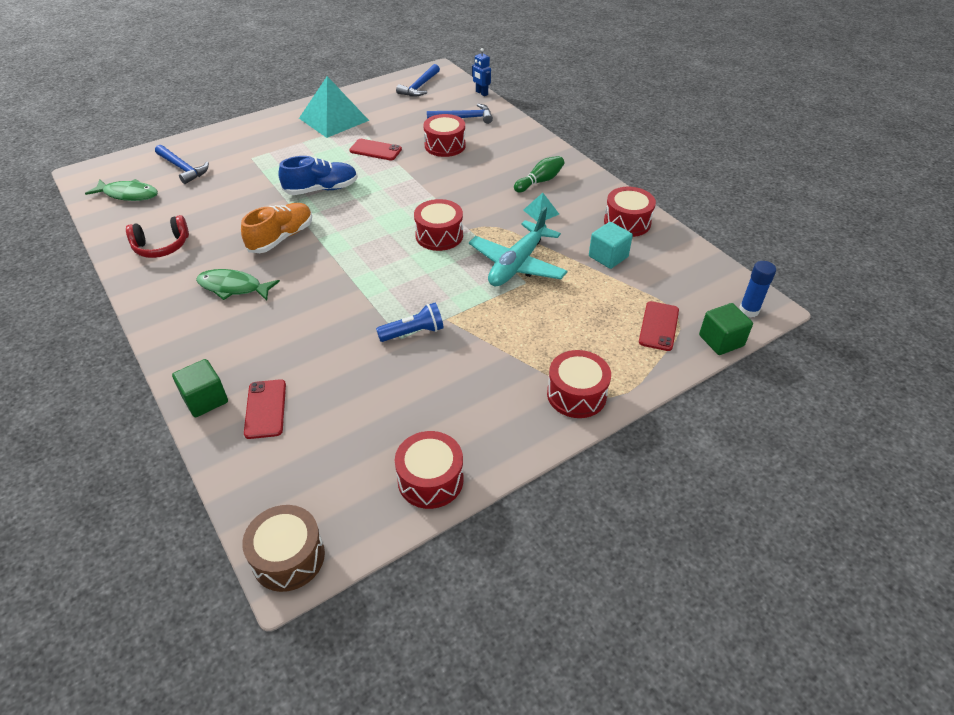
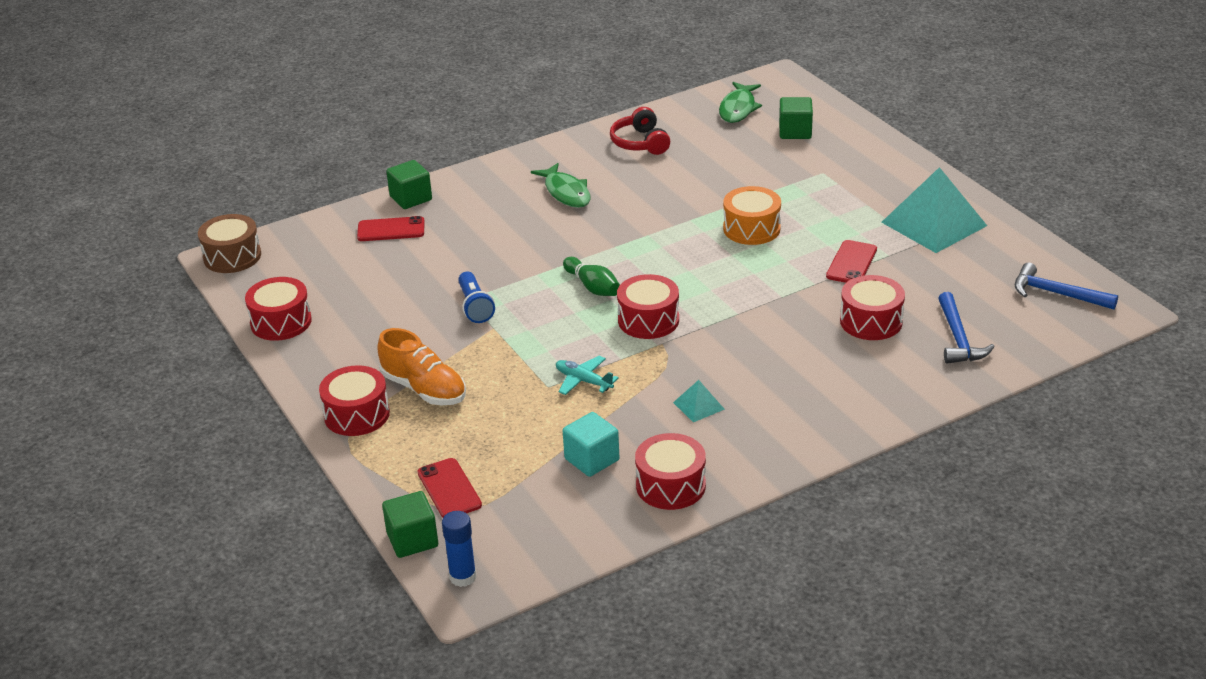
camera: 95 degrees right, 10 degrees down
(182, 168) = (795, 132): blue hammer -> green cube
(233, 287) = (566, 192): green fish -> green fish turned 135 degrees clockwise
(281, 238) = (651, 211): orange shoe -> orange shoe (424, 389)
(321, 189) = (751, 229): blue shoe -> orange drum
(481, 93) = (1049, 356): blue robot -> none
(517, 264) = (583, 381): turquoise plane -> turquoise plane, size x0.51
(540, 181) = (777, 408): green bowling pin -> green bowling pin (593, 287)
(658, 326) = (449, 489): red phone -> red phone turned 45 degrees clockwise

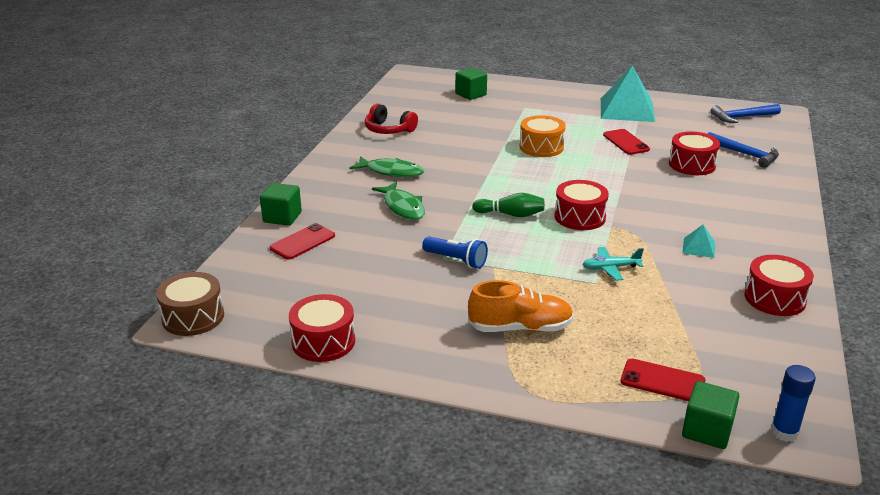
camera: 45 degrees left, 5 degrees down
(357, 414) = (505, 371): red drum -> none
(592, 459) = (706, 310): turquoise cube -> none
(738, 108) = (416, 94): green fish -> green fish (402, 207)

